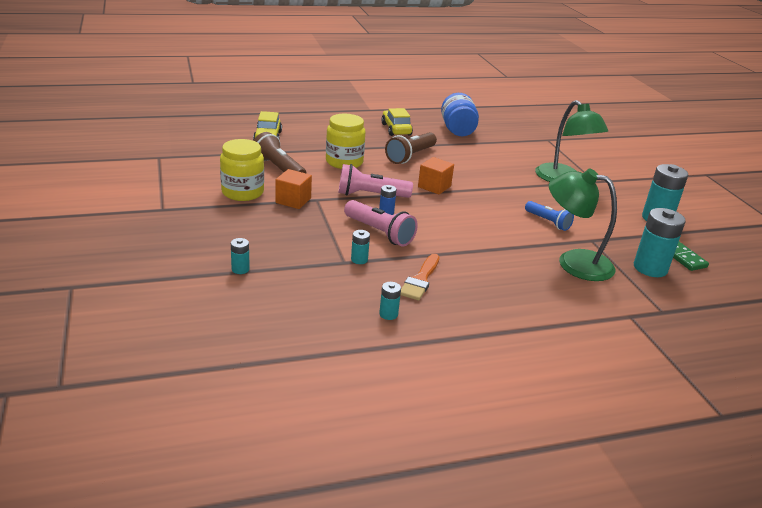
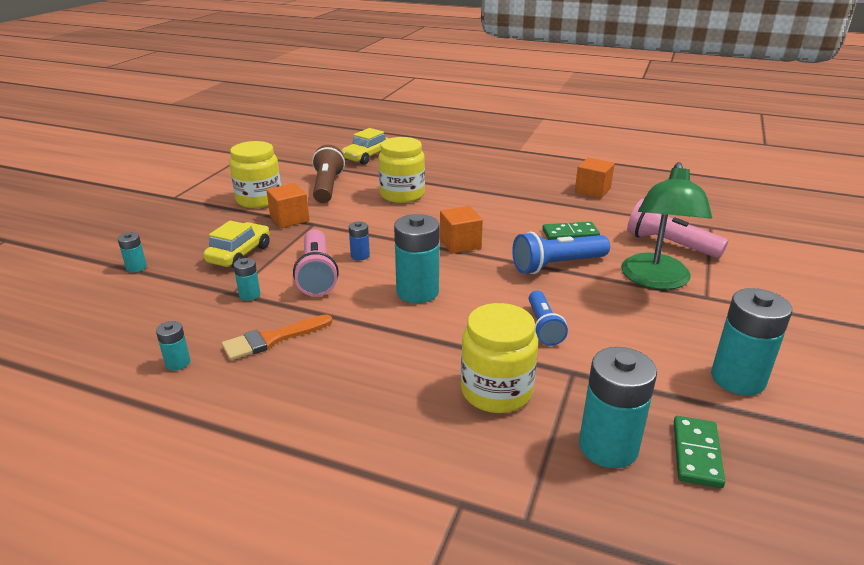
camera: 40 degrees right, 0 degrees up
(370, 195) = (373, 234): pink flashlight -> pink flashlight (669, 244)
(396, 129) = (515, 175): yellow car -> yellow car (239, 254)
(410, 156) = (486, 205): brown flashlight -> none
(456, 224) = (417, 292): none -> turquoise battery
(457, 130) = (592, 190): blue jar -> orange cube
(485, 163) = (570, 234): none -> green domino
(506, 185) = (557, 265): none -> blue flashlight
(574, 262) = (496, 391): green lamp -> yellow jar

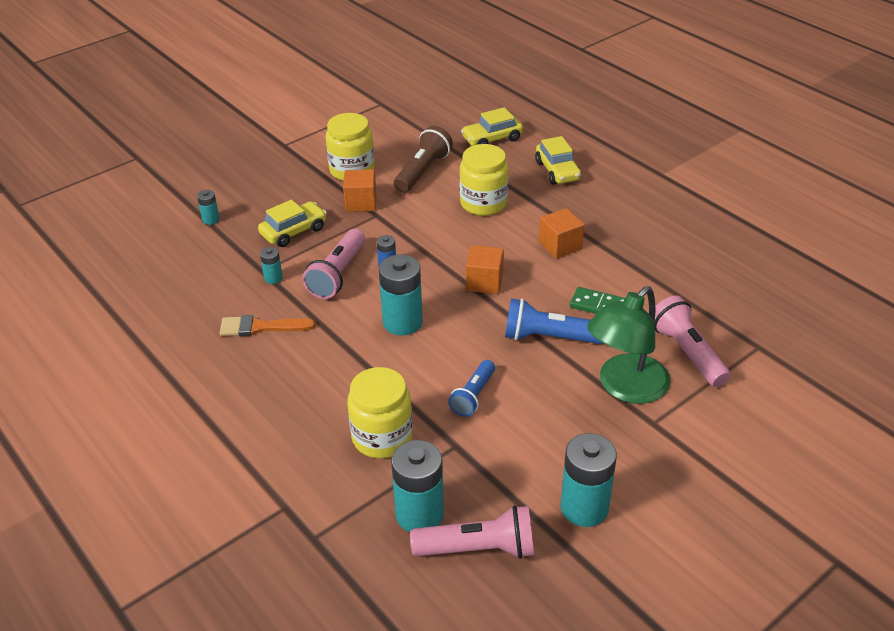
camera: 30 degrees right, 10 degrees up
(178, 363) = (186, 324): turquoise battery -> none
(440, 164) = (557, 171): none -> yellow car
(592, 190) = (683, 257): orange cube -> orange cube (560, 246)
(697, 454) = (478, 548): green domino -> pink flashlight

